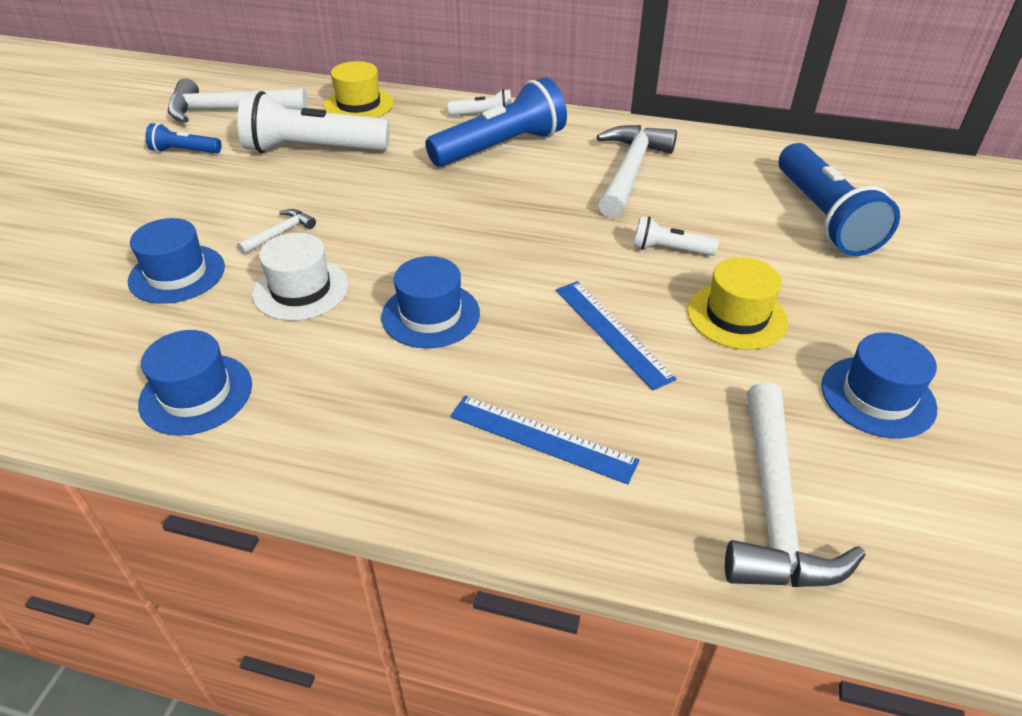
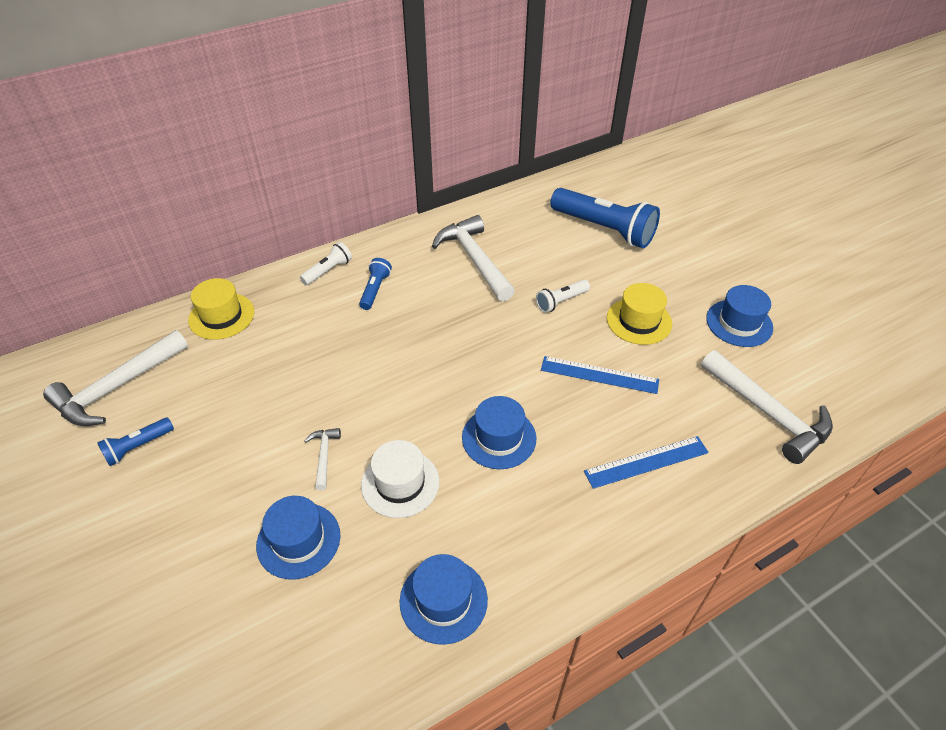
camera: 45 degrees left, 5 degrees up
(313, 149) = (244, 376): white flashlight -> none
(501, 147) = (375, 290): blue flashlight -> blue flashlight, size x0.49

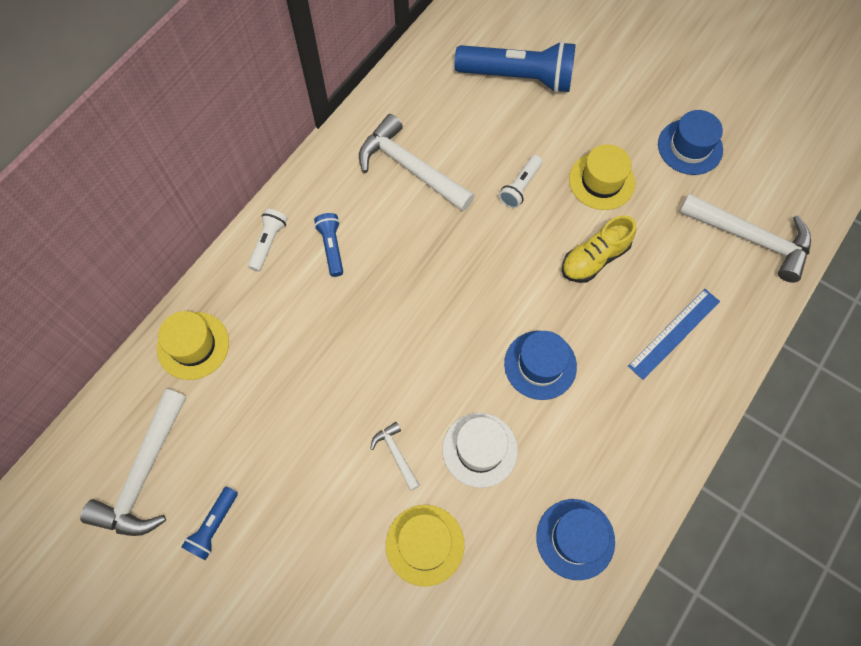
camera: 25 degrees left, 20 degrees up
(298, 540) = (425, 545): blue hat -> yellow hat
(599, 375) = (594, 258): blue ruler -> yellow shoe

